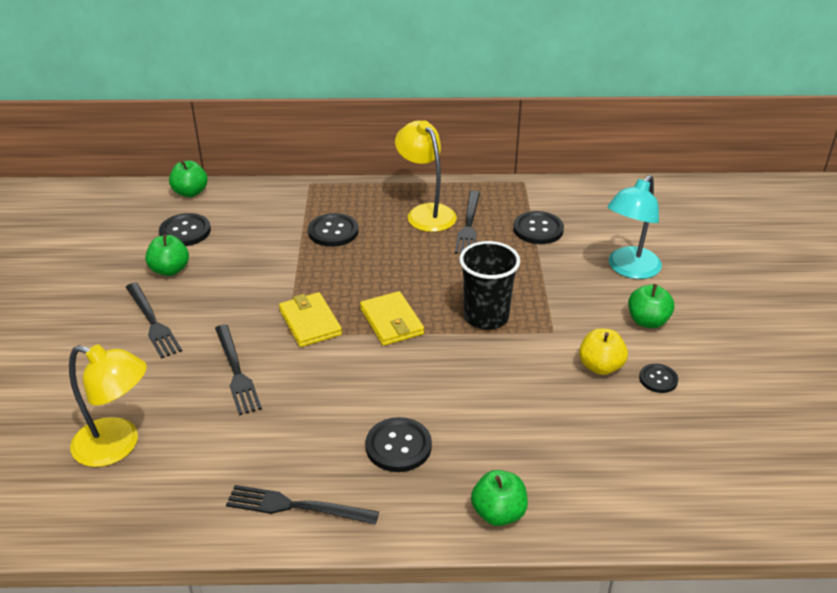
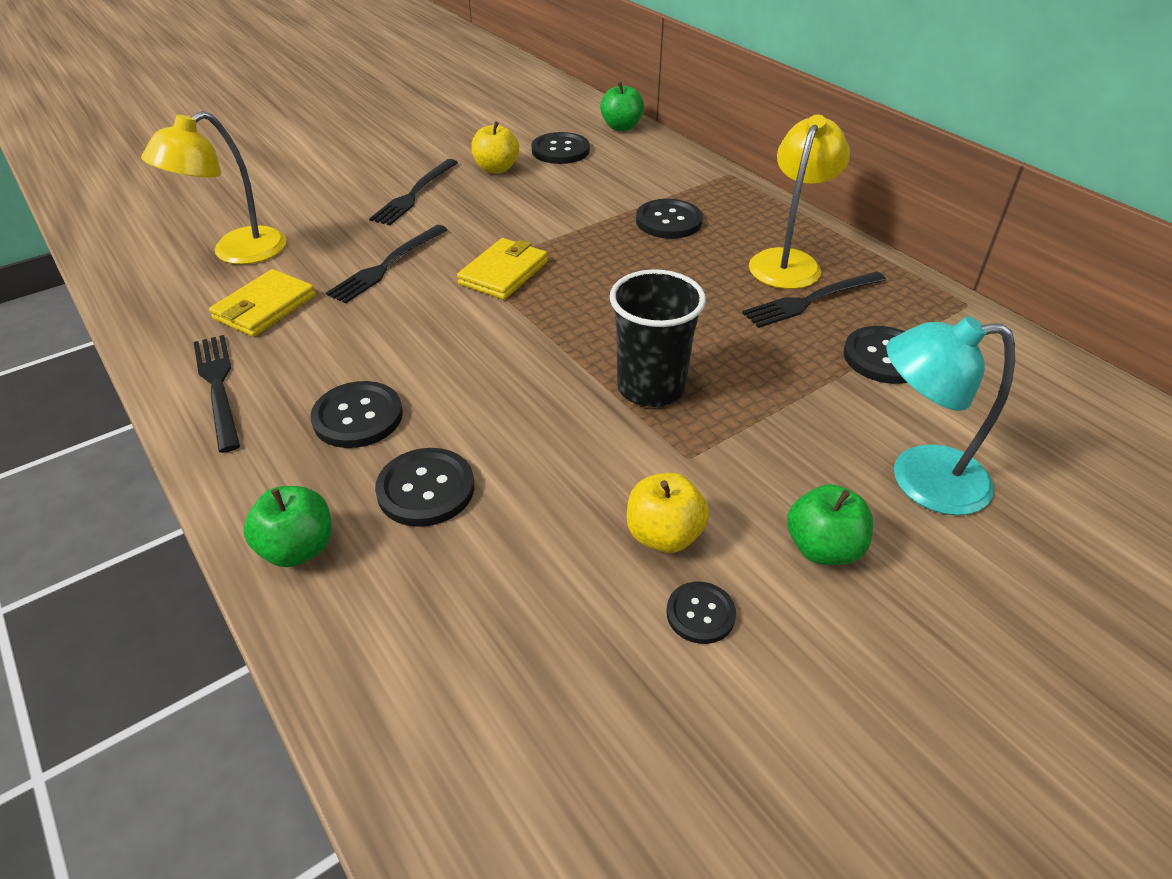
camera: 55 degrees right, 5 degrees up
(118, 446) = (237, 253): yellow lamp -> yellow lamp turned 60 degrees clockwise
(170, 270) = (496, 169): green apple -> yellow apple
(391, 321) = (562, 322): yellow wallet -> yellow wallet (265, 307)
(493, 440) = (426, 489): none -> black button

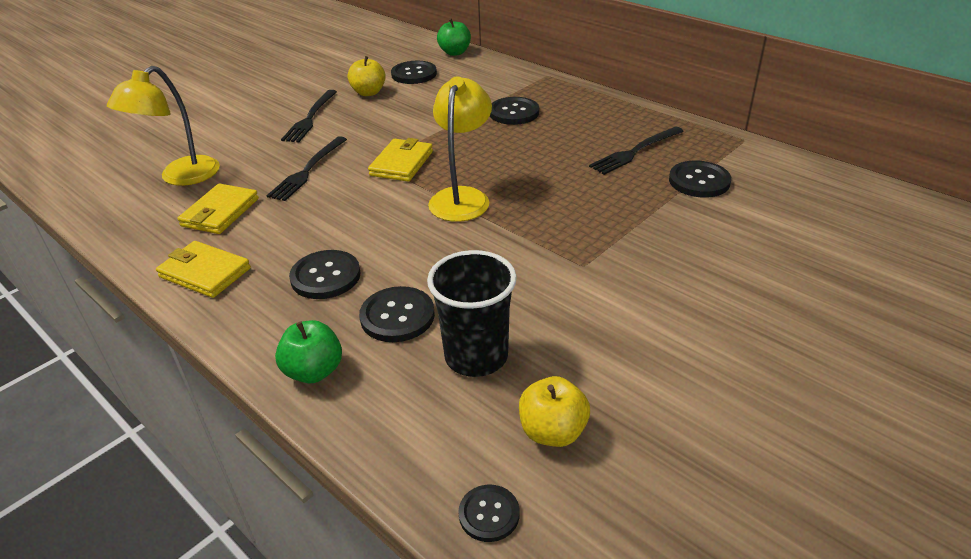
camera: 10 degrees left, 5 degrees down
(218, 387) = (205, 273): black fork -> yellow wallet
(651, 387) = (540, 224): black cup -> black cup (476, 356)
(664, 535) = (584, 317): yellow apple -> yellow apple (552, 431)
(700, 614) = (627, 362): black button -> black button (489, 514)
(788, 261) = (610, 128): yellow lamp -> yellow lamp (462, 197)
(823, 548) = (697, 307): green apple -> none
(919, 479) = (748, 254): turquoise lamp -> none

